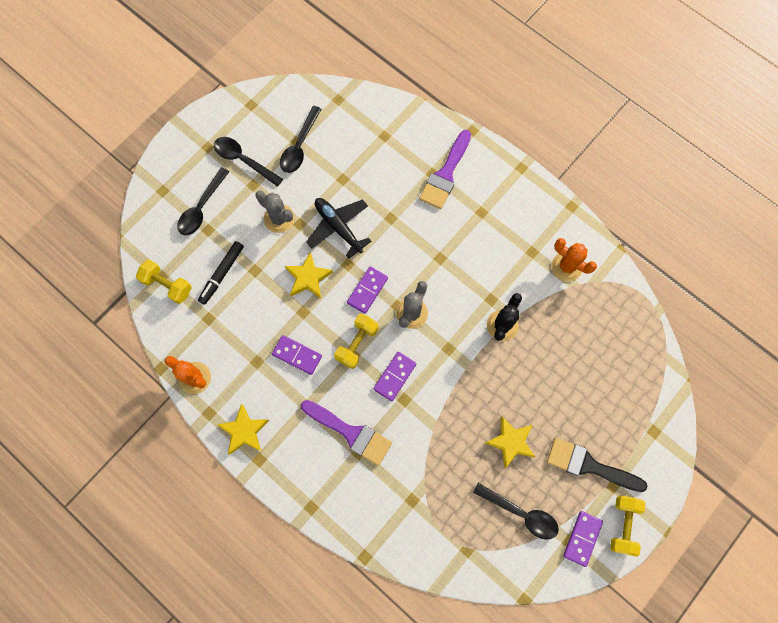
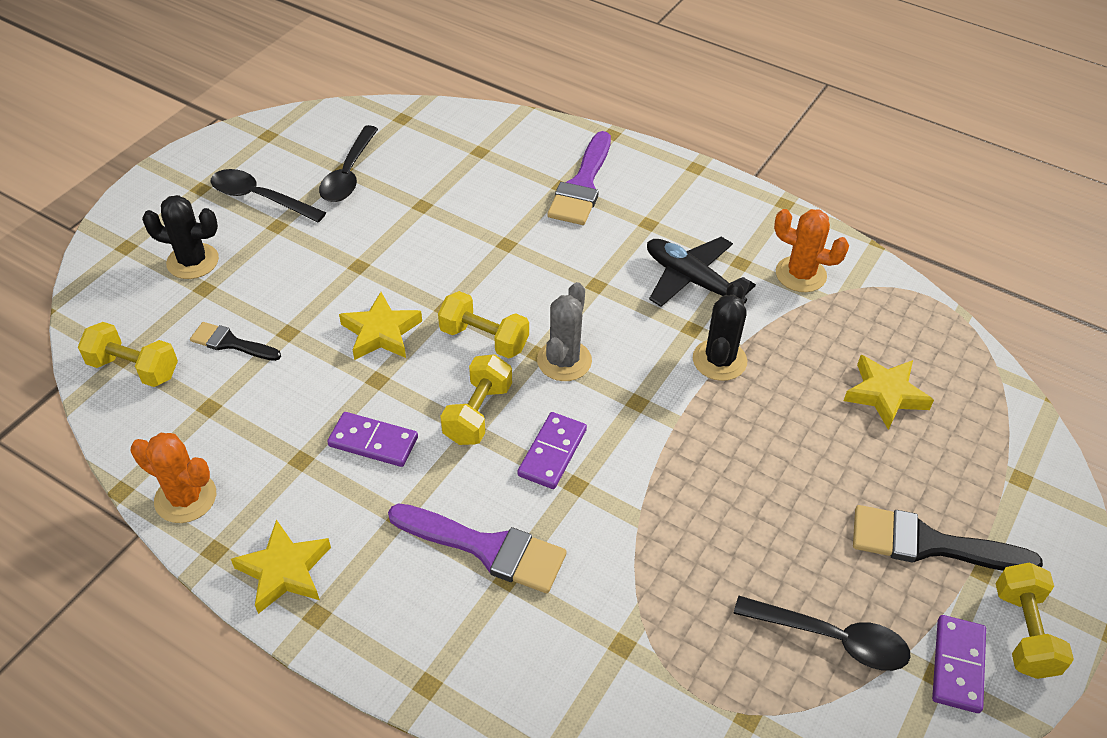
camera: 10 degrees left, 25 degrees down
(201, 208) = (193, 261): black spoon -> black cactus
(222, 274) = (231, 343): black marker -> black brush
(279, 218) = (324, 262): grey cactus -> none
(338, 227) = (423, 263): black plane -> black plane (692, 280)
(367, 290) = (484, 339): purple domino -> yellow dumbbell
(511, 442) = (780, 525): yellow star -> yellow star (885, 394)

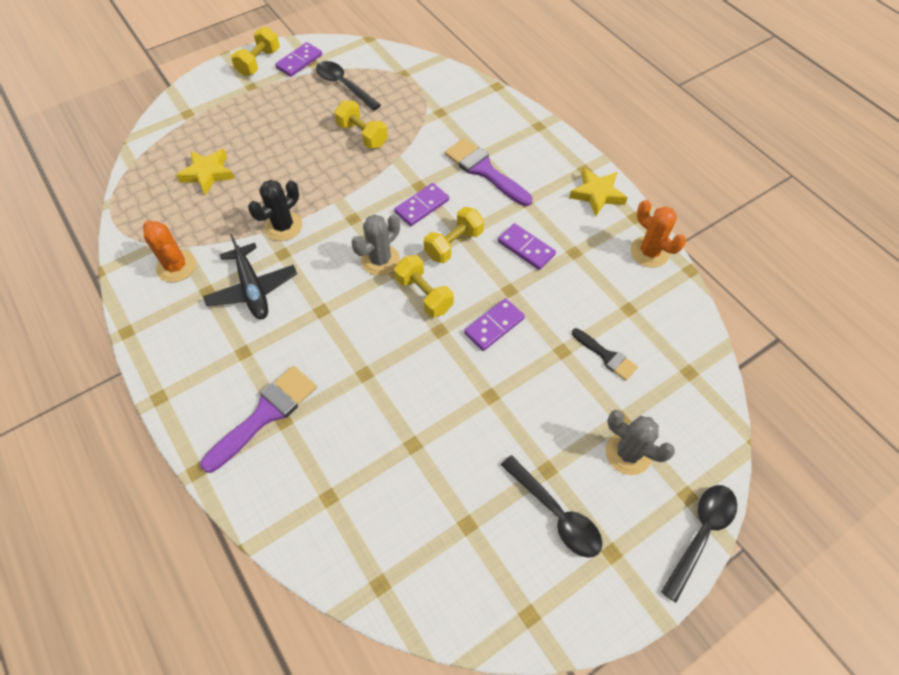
camera: 155 degrees left, 10 degrees up
(134, 368) = (681, 359): yellow dumbbell -> yellow dumbbell (362, 135)
(193, 261) = (628, 453): black cactus -> grey cactus
(349, 174) = (463, 514): black spoon -> black spoon (701, 534)
(381, 332) = (494, 326): yellow star -> purple domino
(929, 544) = (263, 103): black brush -> none

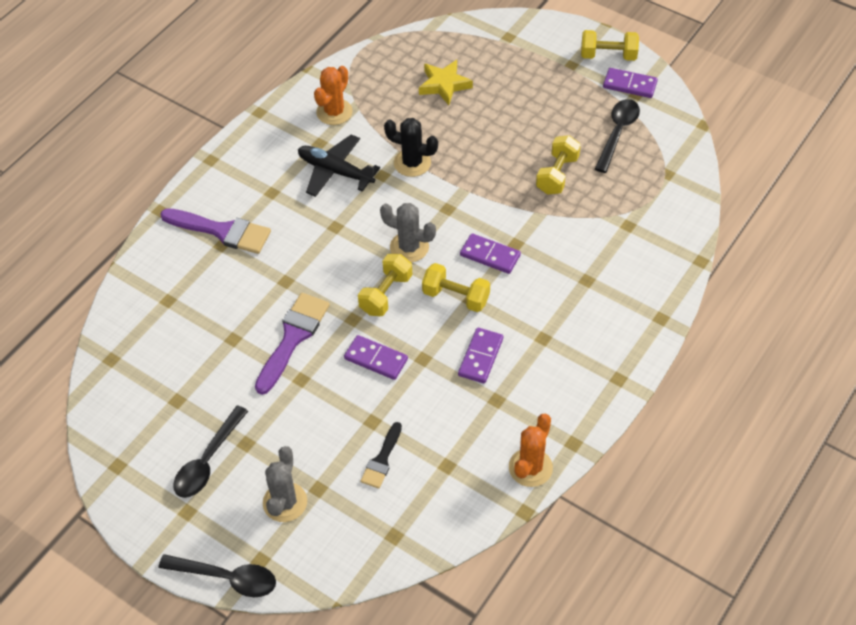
camera: 70 degrees right, 5 degrees down
(252, 289) = (335, 171): black plane -> black plane turned 75 degrees clockwise
(484, 171) = (565, 290): purple brush -> purple brush (293, 338)
(597, 194) = (587, 400): yellow star -> none

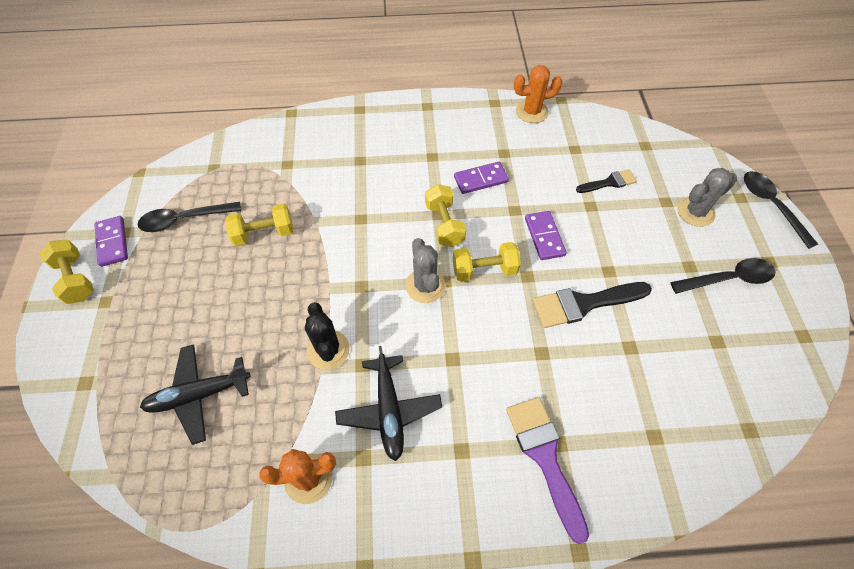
camera: 130 degrees left, 5 degrees up
(293, 338) = (584, 304): purple brush -> black brush
(444, 85) = (198, 395): yellow star -> black plane
(490, 255) = (386, 227): purple domino -> none

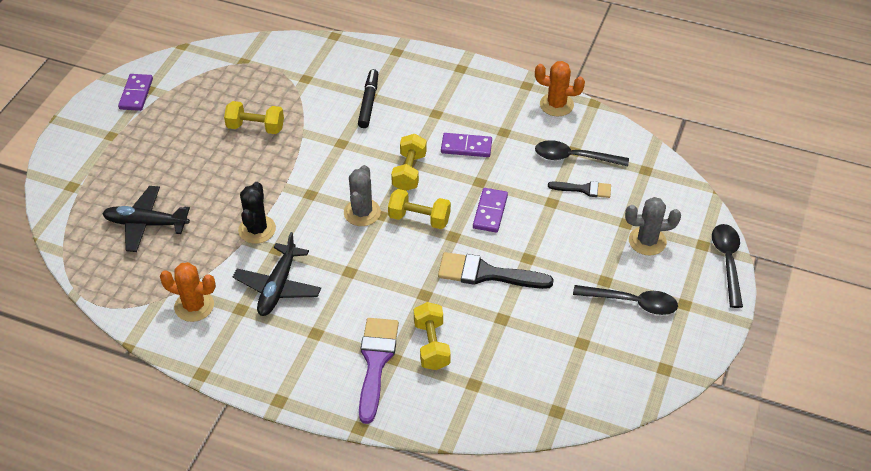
camera: 25 degrees right, 10 degrees down
(76, 279) = (97, 112): yellow dumbbell -> yellow dumbbell (431, 345)
(184, 220) = (199, 95): black spoon -> black spoon (574, 157)
(363, 167) = (368, 102): none -> black marker

